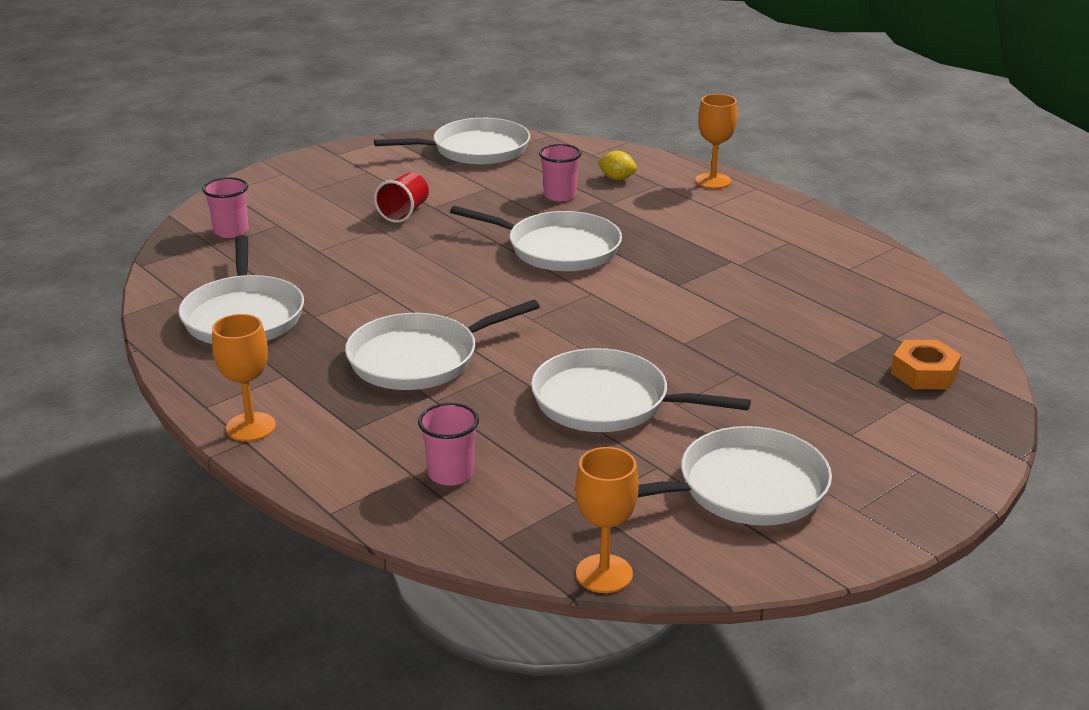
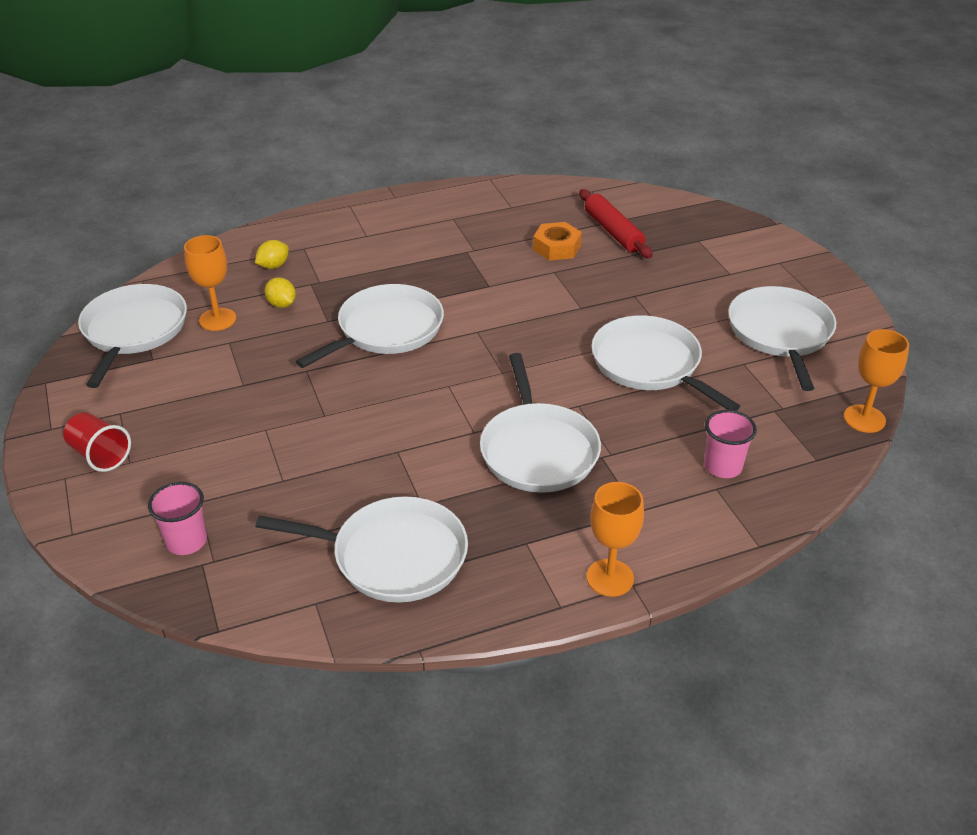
camera: 70 degrees left, 10 degrees up
(404, 212) = (241, 405): red cup -> red cup (100, 455)
(559, 195) = (282, 304): pink cup -> yellow lemon
(607, 402) = (650, 364): white pan -> white pan turned 105 degrees clockwise
(713, 181) = (320, 221): orange goblet -> orange goblet (217, 319)
(863, 339) = (613, 232): none -> red rolling pin
(924, 373) = (668, 223): orange nut -> orange nut (557, 247)

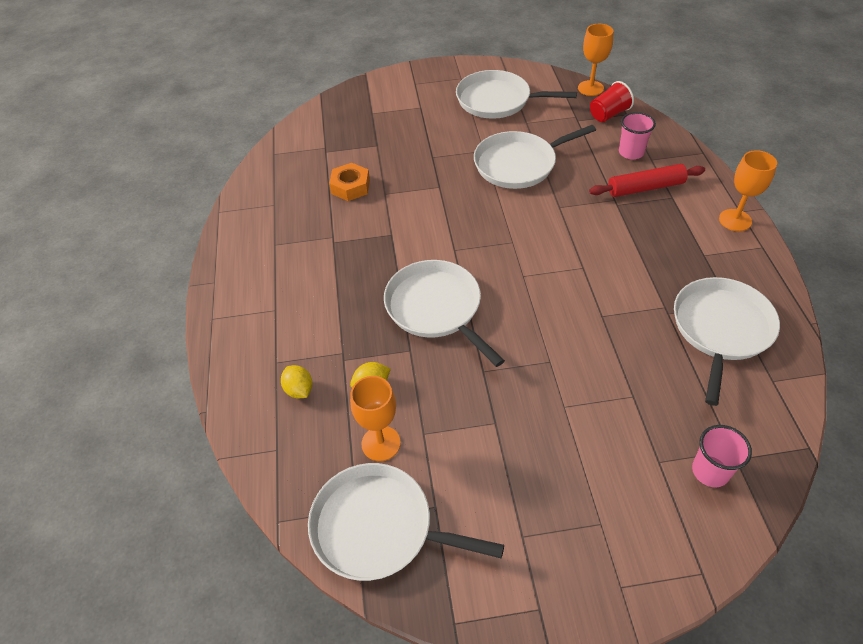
camera: 75 degrees left, 10 degrees up
(100, 455) = (588, 553): red cup -> red cup (608, 114)
(538, 450) = (607, 235): white pan -> none
(613, 232) = (341, 152): red rolling pin -> red rolling pin (645, 188)

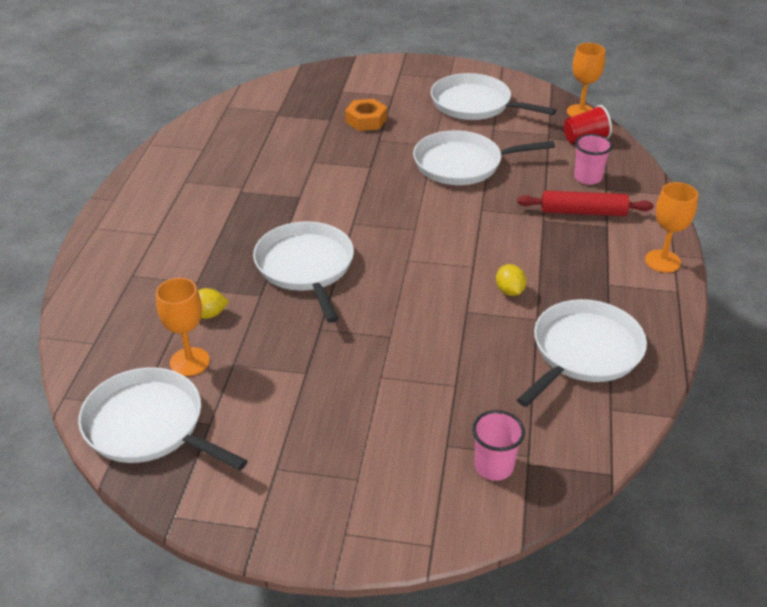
camera: 15 degrees right, 10 degrees down
(299, 390) = (140, 302): yellow lemon -> yellow lemon (509, 291)
(350, 187) = (283, 149): orange nut -> orange nut (366, 120)

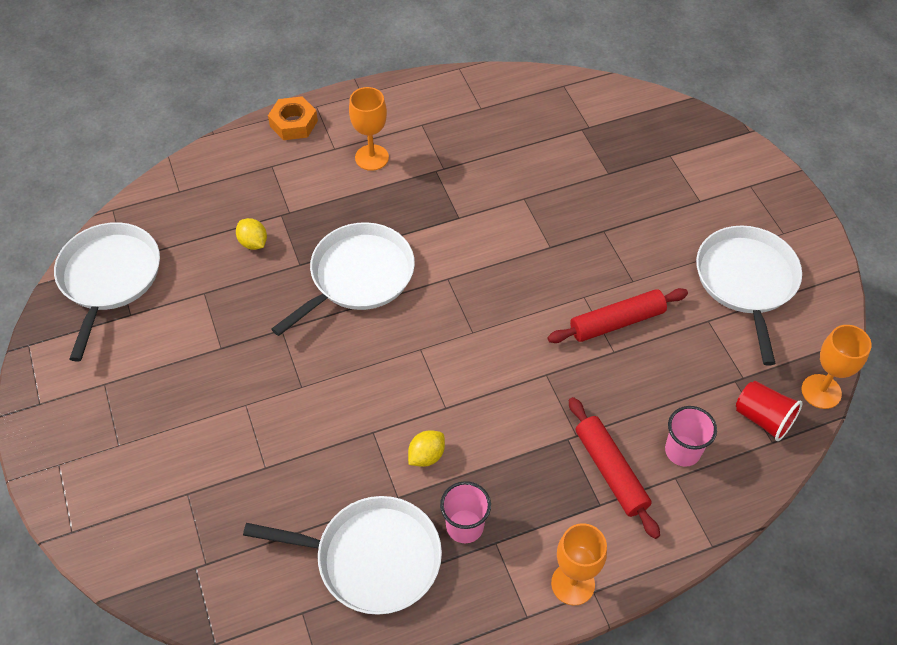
camera: 60 degrees right, 15 degrees up
(189, 362) = (191, 263): orange goblet -> orange goblet (371, 157)
(366, 120) = (631, 202): orange nut -> orange nut (294, 123)
(462, 164) = (616, 322): white pan -> red rolling pin
(494, 466) = (179, 541): pink cup -> pink cup (464, 526)

